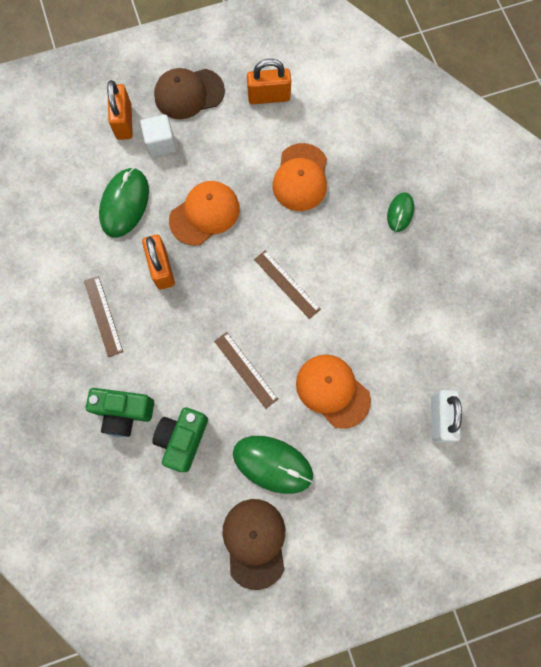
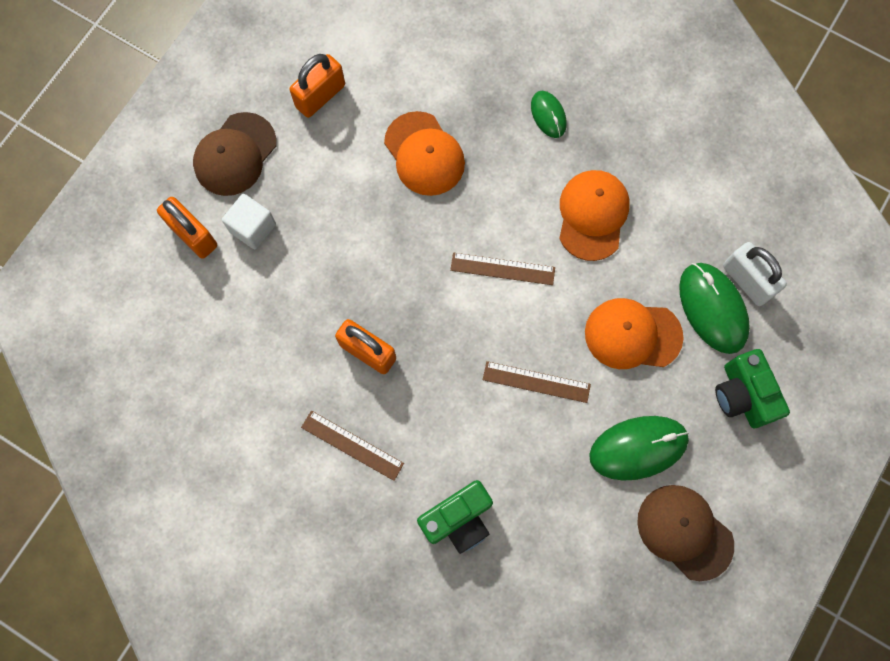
camera: 40 degrees left, 0 degrees up
(124, 204) = (271, 318): green mouse -> green mouse (712, 308)
(183, 439) = (536, 496): green camera -> green camera (742, 395)
(204, 214) = (362, 264): orange cap -> orange cap (592, 215)

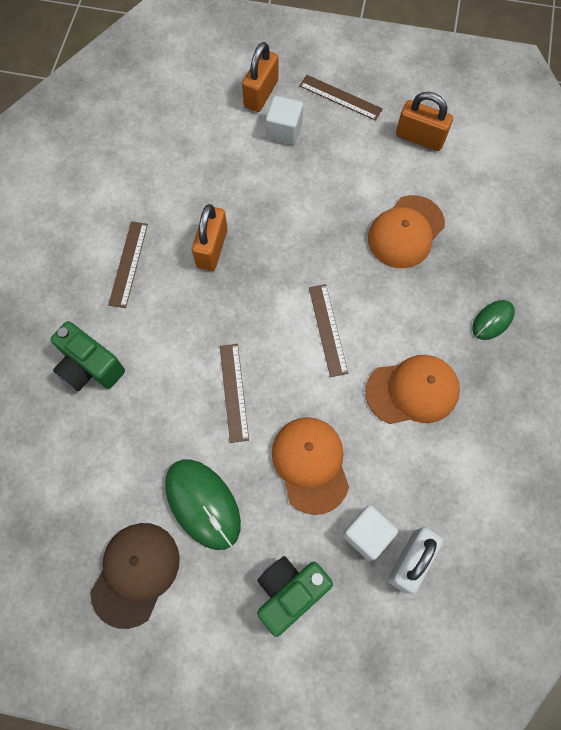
camera: 70 degrees right, 5 degrees down
(235, 154) = (340, 97): brown cap -> brown ruler
(712, 308) = (367, 534): green mouse -> white cube

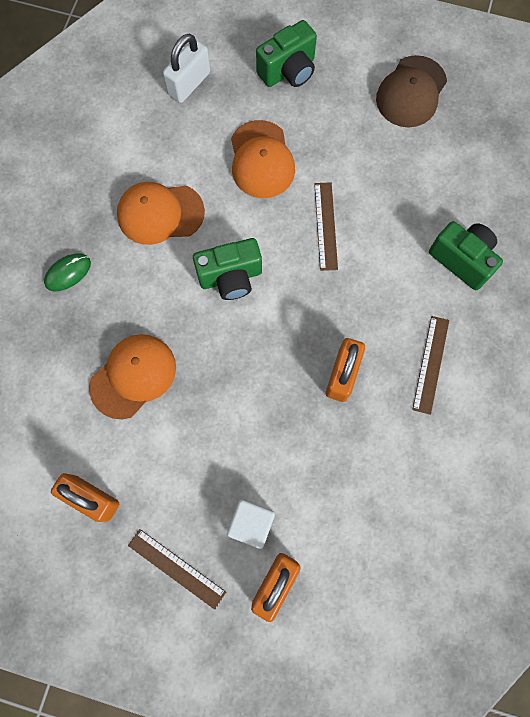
camera: 175 degrees left, 5 degrees up
(203, 504) = (356, 137): green mouse -> none
(328, 329) = (230, 277): brown ruler -> green camera
(367, 534) = (221, 104): white cube -> none

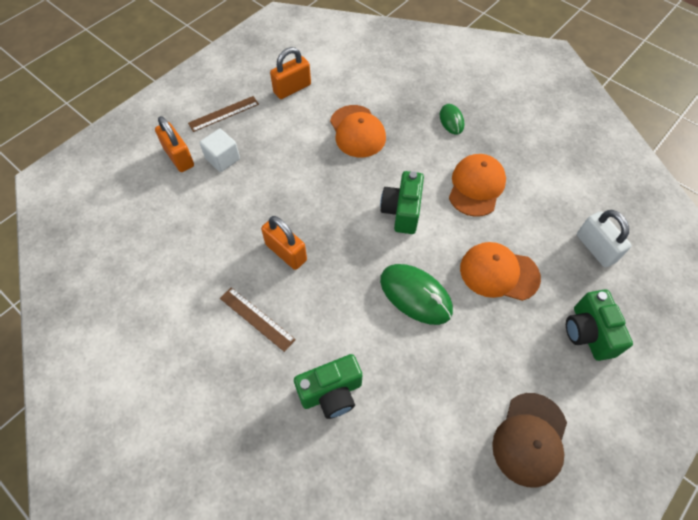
camera: 115 degrees right, 15 degrees down
(325, 226) = (415, 295): brown ruler -> green mouse
(411, 92) = (530, 439): brown cap -> brown cap turned 120 degrees counterclockwise

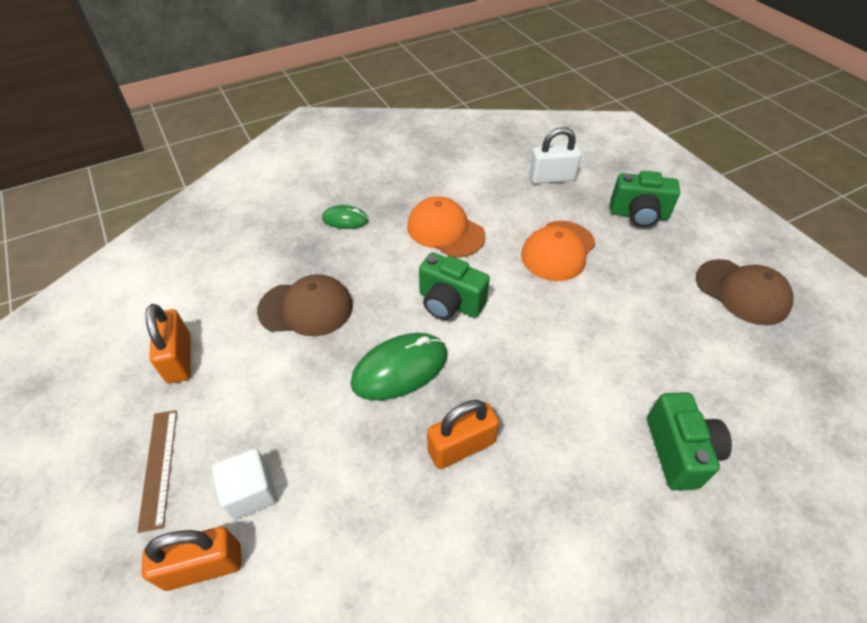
camera: 70 degrees left, 10 degrees down
(257, 318) = (556, 515): brown ruler -> none
(357, 131) = (306, 308): orange cap -> brown cap
(415, 295) = (566, 327): green mouse -> green mouse (400, 369)

